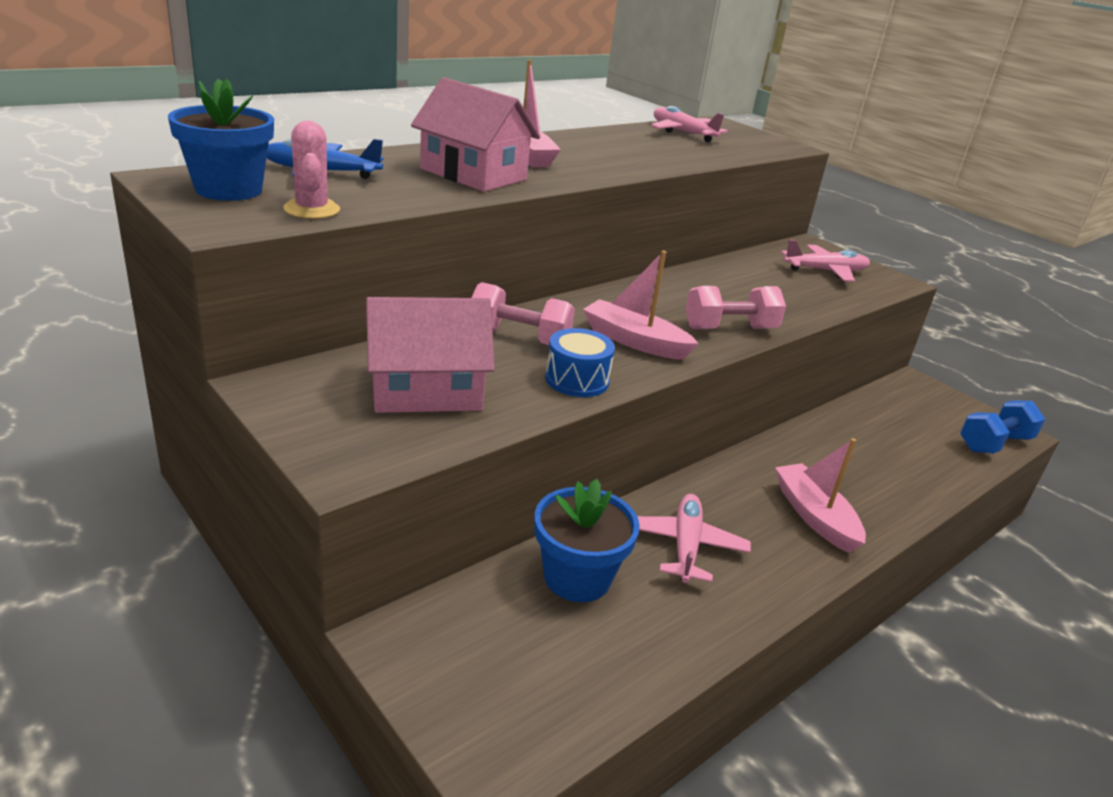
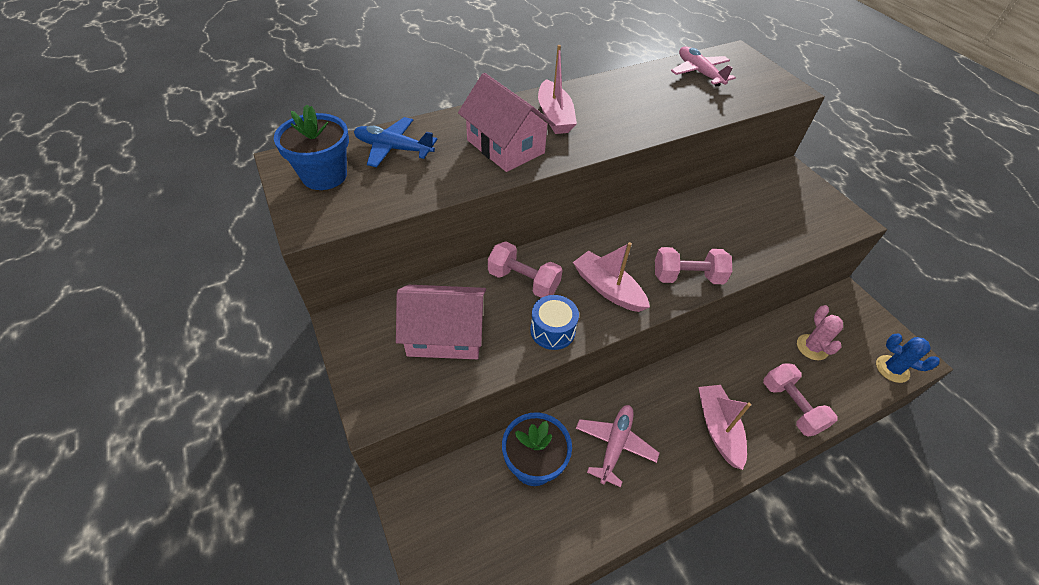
camera: 15 degrees right, 20 degrees up
(312, 209) = (374, 201): pink cactus -> pink cactus (812, 347)
(825, 271) = (792, 206): pink plane -> none
(894, 487) = (791, 407): none -> pink dumbbell
(994, 443) = (892, 369): blue dumbbell -> blue cactus

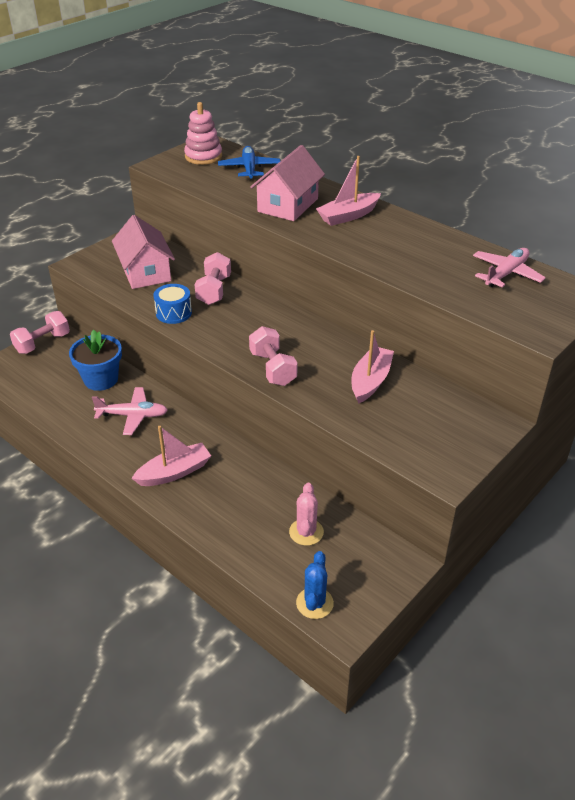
camera: 70 degrees right, 10 degrees down
(324, 175) = (203, 156): blue flower pot -> pink stacking toy
(608, 289) = (231, 330): pink boat -> pink boat (370, 381)
(791, 407) = (221, 519): pink dumbbell -> pink dumbbell (42, 343)
(812, 347) = (306, 532): pink cactus -> pink cactus turned 60 degrees counterclockwise

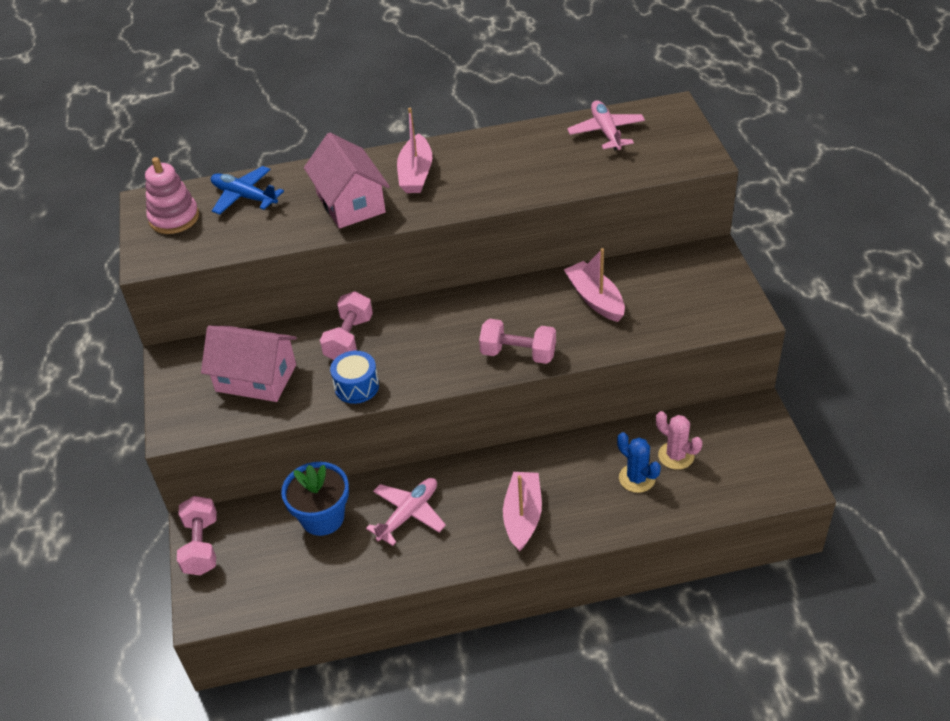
camera: 50 degrees left, 5 degrees up
(214, 290) = (349, 339): pink dumbbell -> pink dumbbell turned 60 degrees clockwise
(314, 603) = (758, 490): blue cactus -> blue cactus (637, 478)

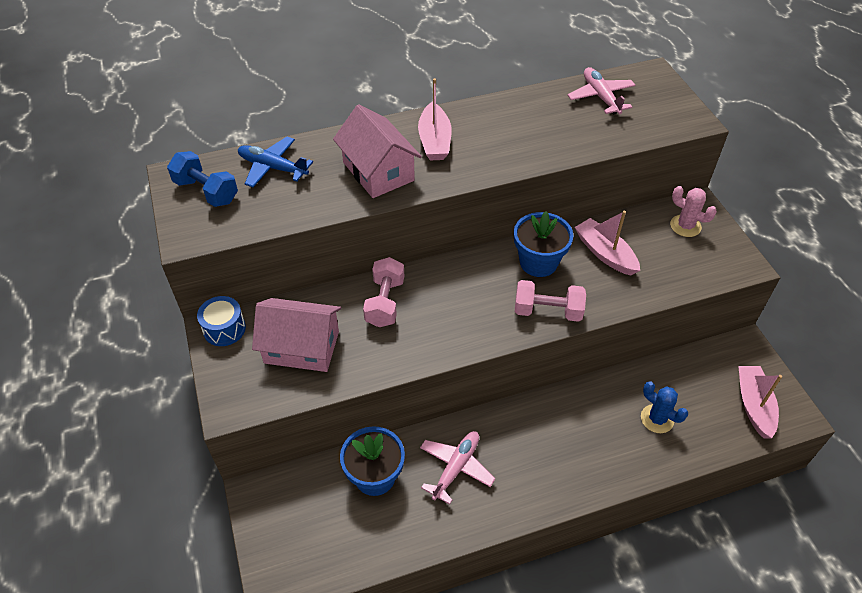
camera: 10 degrees left, 5 degrees up
(174, 218) = (206, 191): pink stacking toy -> blue dumbbell
(201, 546) = (261, 514): pink dumbbell -> none
(356, 386) = (402, 352): blue drum -> blue drum (224, 329)
(520, 305) = (538, 262): none -> blue flower pot
(523, 516) = (562, 463): pink boat -> pink boat (754, 405)
(676, 456) = (686, 394): pink cactus -> pink cactus (685, 226)

